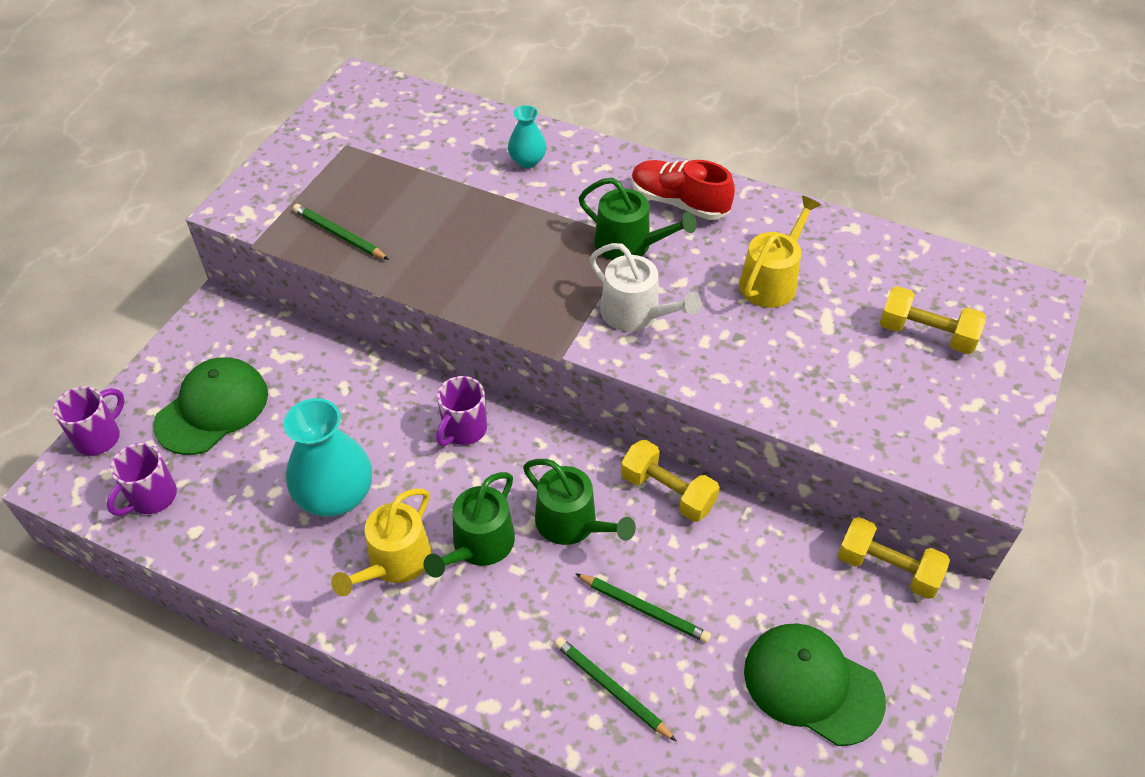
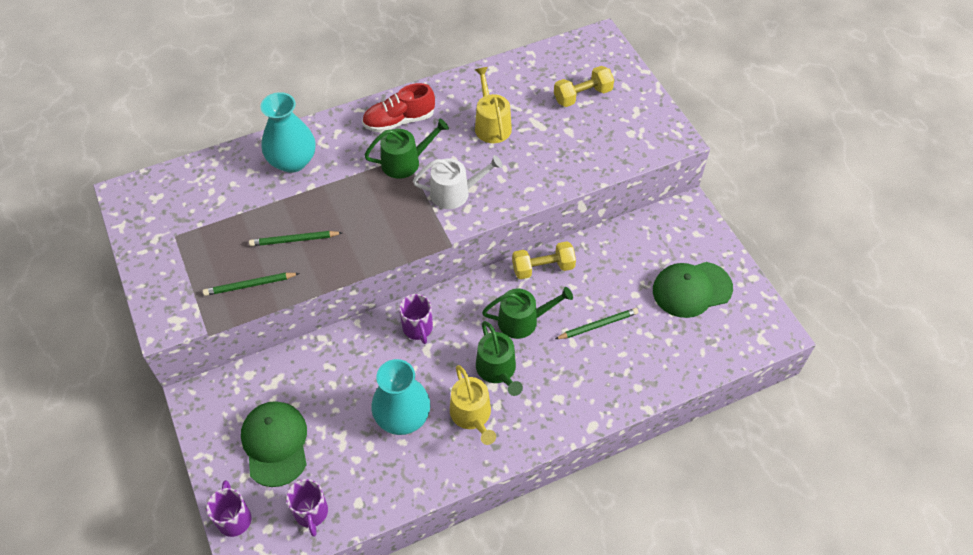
camera: 50 degrees left, 5 degrees up
(527, 161) = (292, 161): turquoise vase -> turquoise vase, size x1.87
(611, 689) = (627, 368): green pencil -> green pencil (294, 240)
(887, 568) = (661, 216): yellow dumbbell -> none

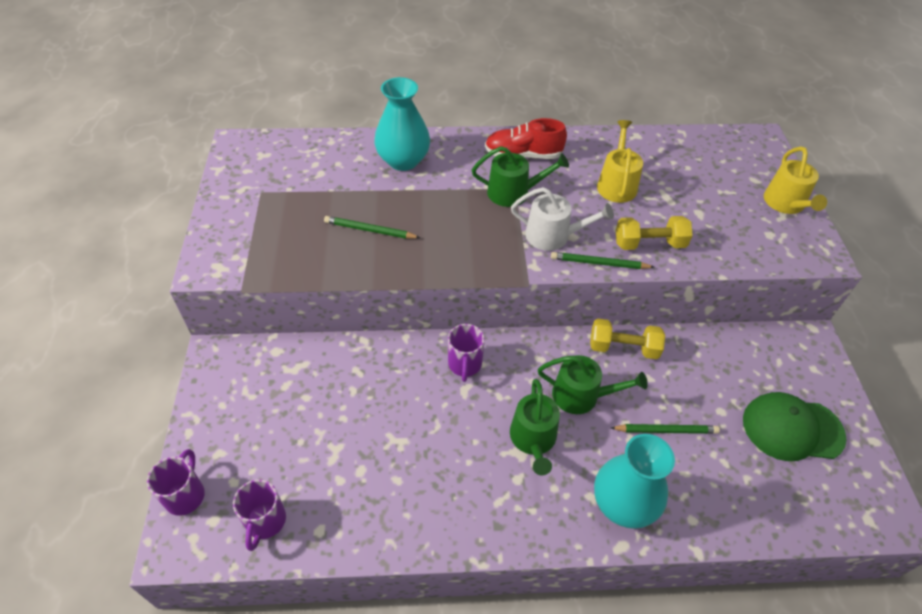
camera: 20 degrees right, 5 degrees down
(250, 285) = (306, 258): green pencil -> green pencil (599, 263)
(275, 444) = (266, 431): green cap -> none
(402, 417) = (409, 452): turquoise vase -> turquoise vase (623, 503)
(472, 415) = (485, 479): yellow watering can -> yellow watering can (786, 204)
(582, 95) = (725, 184): yellow dumbbell -> yellow dumbbell (649, 244)

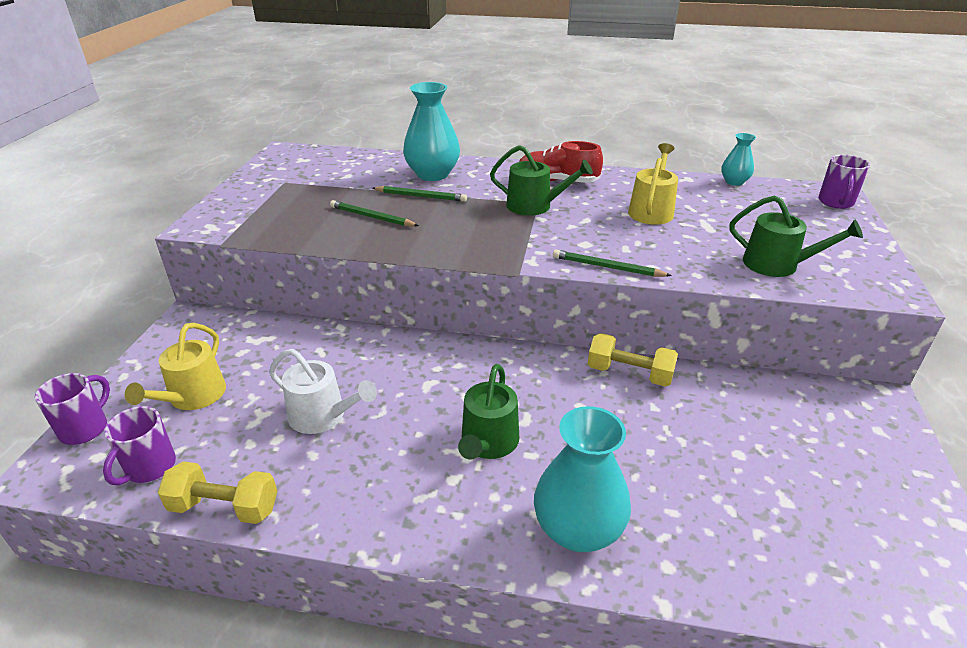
camera: 15 degrees right, 15 degrees down
(464, 365) = (438, 362): purple mug -> purple mug (836, 202)
(553, 236) = (563, 241): white watering can -> white watering can (323, 416)
(581, 395) = (562, 410): green watering can -> green watering can (777, 265)
(649, 244) = (672, 259): yellow dumbbell -> yellow dumbbell (224, 507)
(666, 430) = (659, 462): green pencil -> green pencil (420, 196)
(677, 135) = (734, 182): none -> turquoise vase
(786, 204) = (853, 244): yellow watering can -> yellow watering can (193, 396)
(792, 428) = (835, 488): green cap -> none

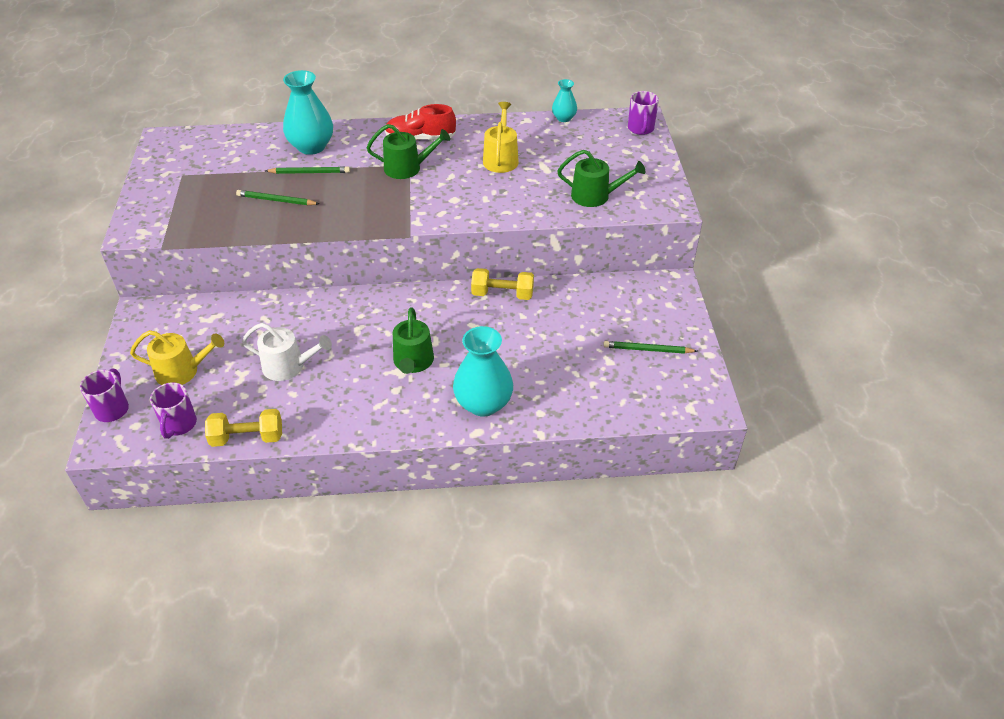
camera: 15 degrees left, 10 degrees up
(193, 396) = (182, 371): yellow watering can -> yellow watering can turned 90 degrees counterclockwise
(607, 267) = (474, 218): green pencil -> green pencil (648, 349)

